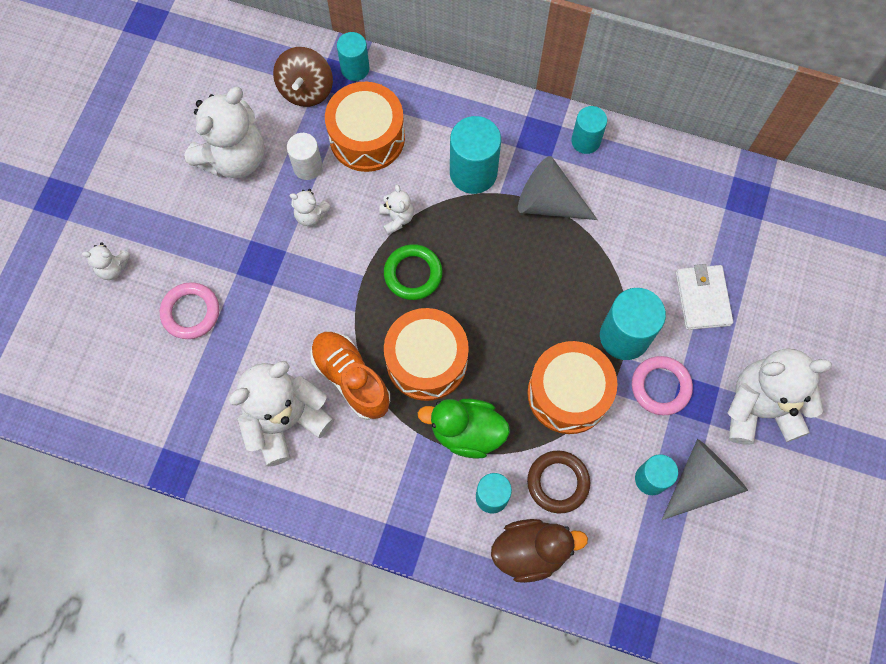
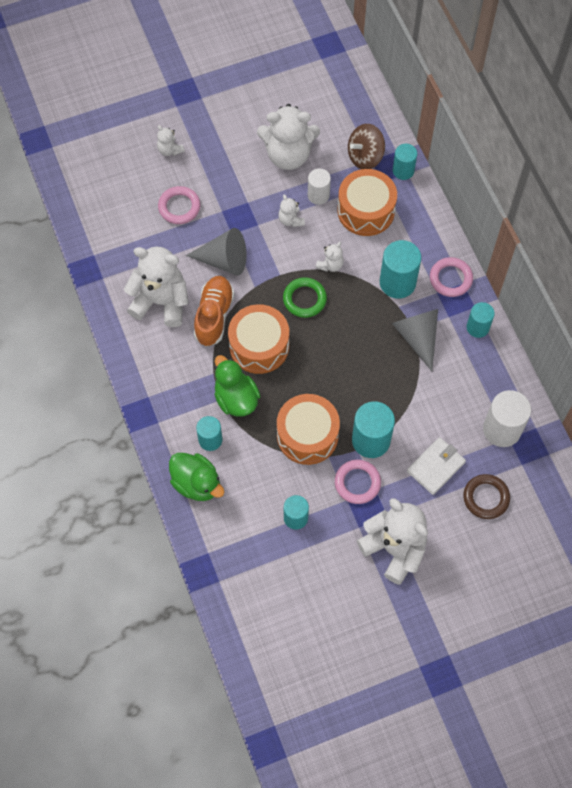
camera: 50 degrees right, 5 degrees down
(512, 122) = (450, 279): none -> pink ring
(531, 551) = (197, 483): brown duck -> green duck
(558, 482) = (249, 468): brown ring -> brown ring (486, 498)
(701, 482) = (318, 547): grey cone -> grey cone (224, 260)
(711, 207) = (502, 429): none -> white cylinder

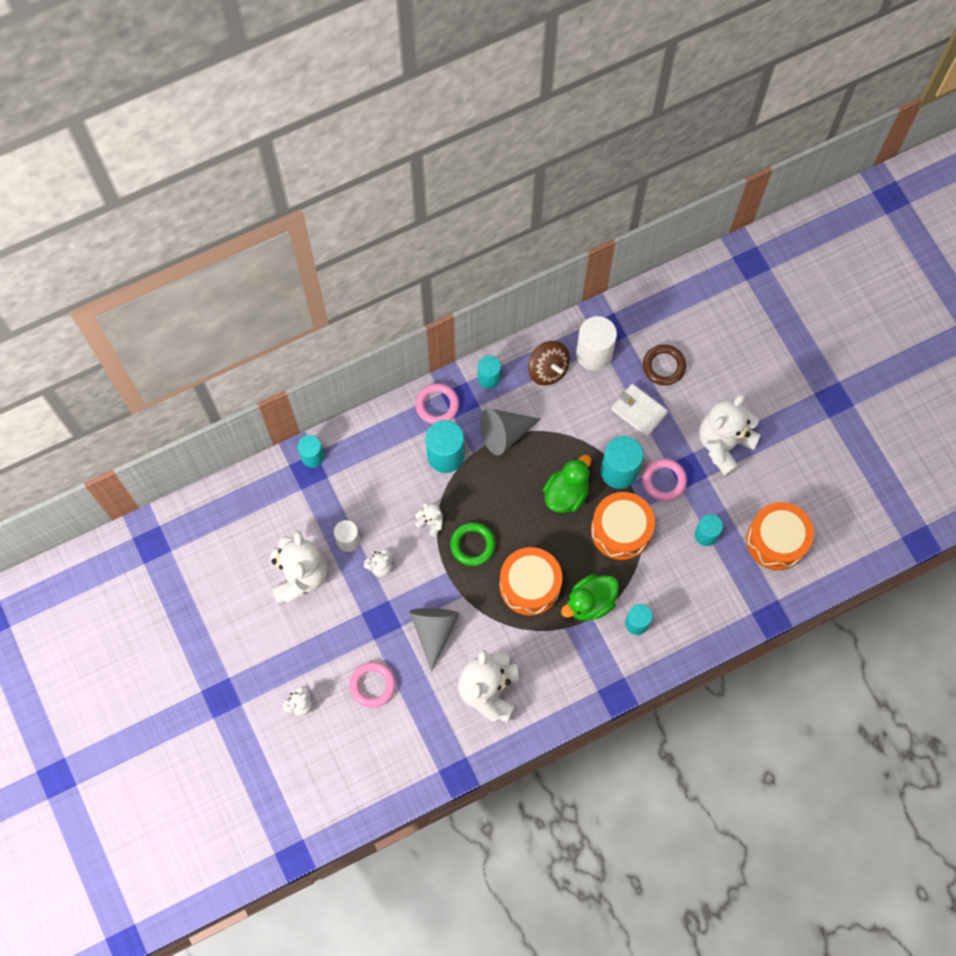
camera: 95 degrees left, 5 degrees up
(197, 483) = (684, 631): green duck -> green duck (566, 493)
(214, 316) = (500, 634): orange shoe -> none
(365, 156) = (297, 496): brown spinning top -> brown spinning top (547, 369)
(366, 210) = (364, 491): orange drum -> orange drum (776, 540)

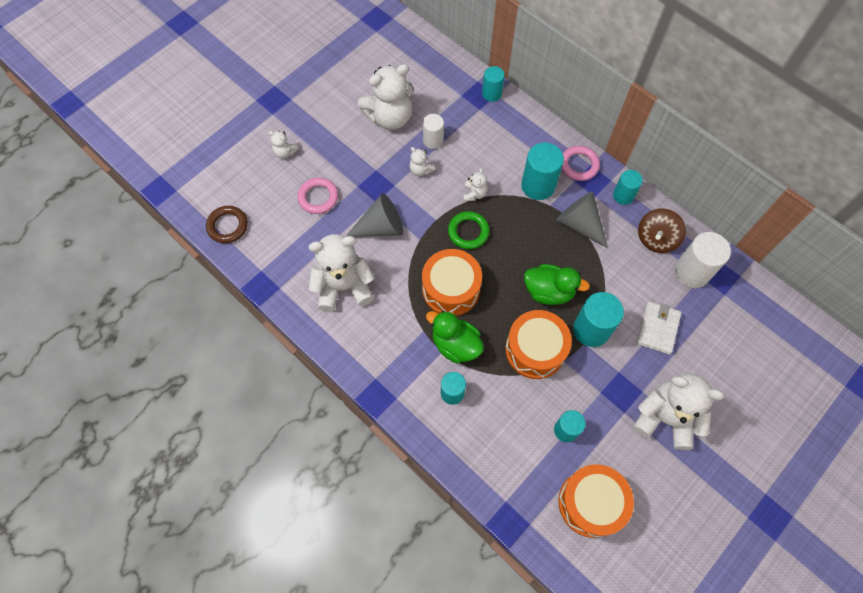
camera: 70 degrees right, 5 degrees down
(663, 366) = (713, 336): brown ring -> brown ring (228, 226)
(664, 481) = (601, 373): pink ring -> none

